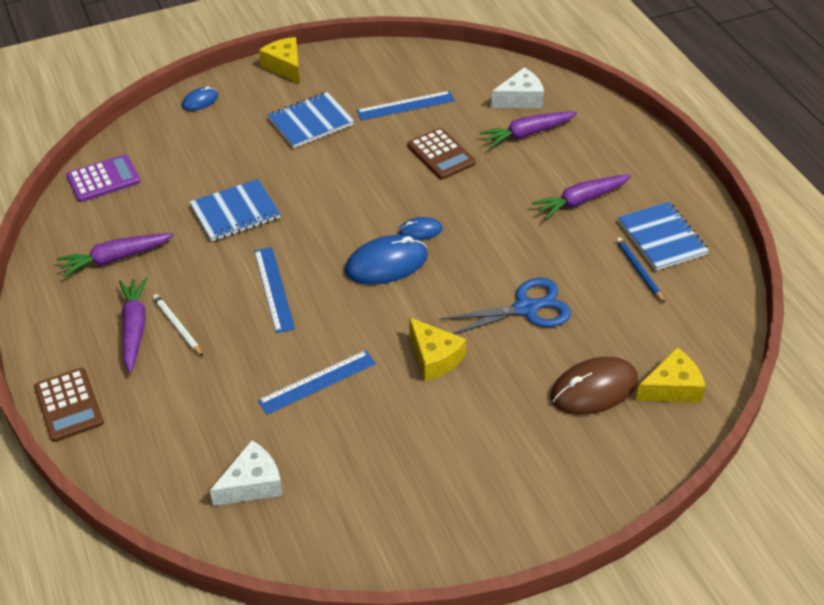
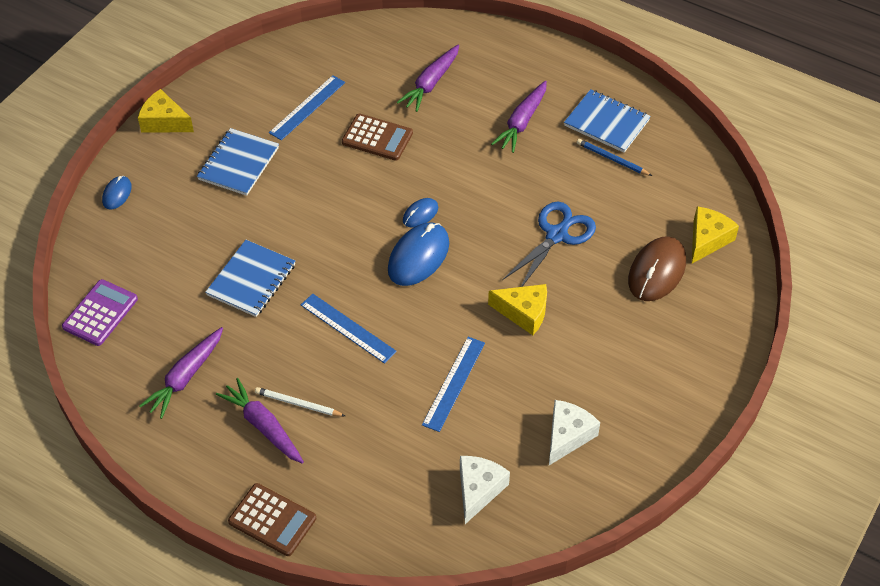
camera: 35 degrees left, 5 degrees up
(520, 99) = (398, 54): white cheese -> white cheese (567, 436)

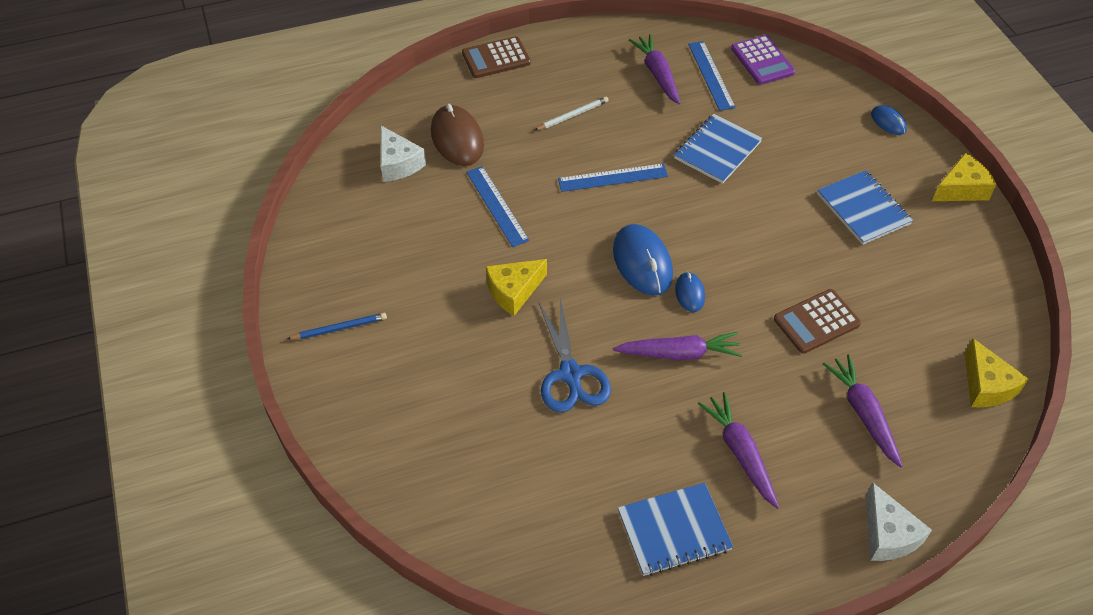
camera: 130 degrees right, 0 degrees up
(251, 280) = (717, 150): blue notebook -> blue notebook turned 60 degrees clockwise
(263, 426) = (573, 90): purple carrot -> purple carrot (679, 353)
(307, 107) = (903, 295): blue ruler -> blue ruler (711, 75)
(567, 436) = (379, 239): white cheese -> white cheese (887, 534)
(612, 159) = (619, 494): blue pencil -> blue pencil (339, 328)
(657, 271) = (455, 419): brown mouse -> brown mouse (457, 138)
(707, 240) = (445, 491): yellow cheese -> yellow cheese (986, 386)

